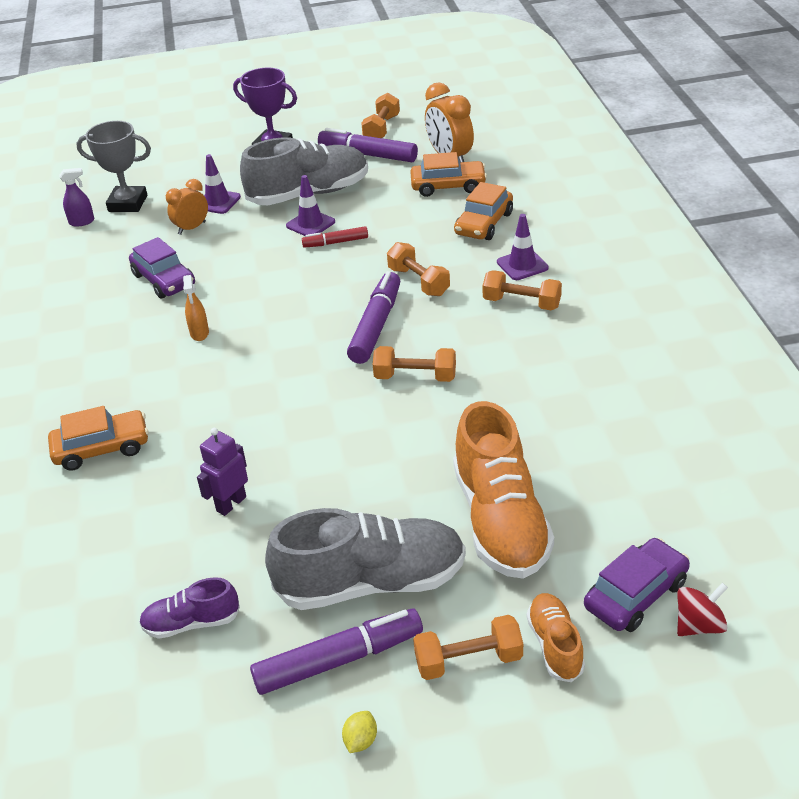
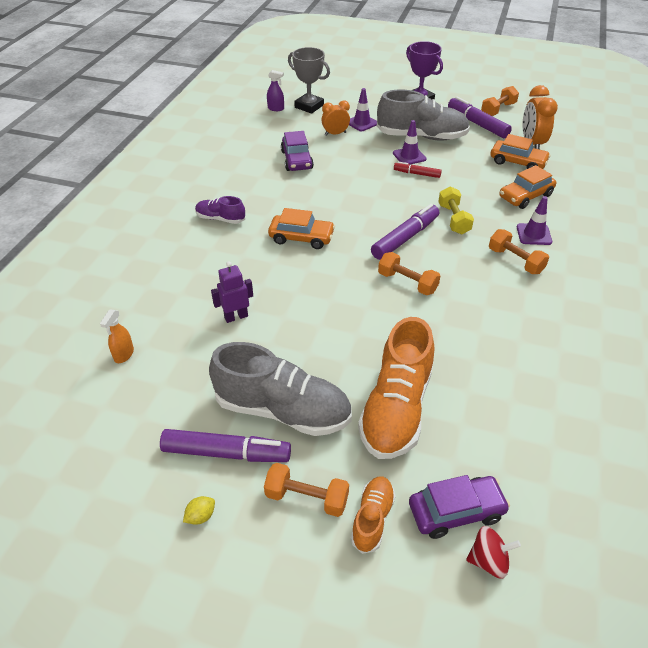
camera: 25 degrees right, 5 degrees up
(102, 448) = (190, 249): orange car -> orange car (301, 237)
(191, 623) = (160, 383): purple shoe -> purple shoe (220, 219)
(199, 333) = (294, 200): orange spray bottle -> orange spray bottle (124, 355)
(418, 282) = (453, 219): orange dumbbell -> yellow dumbbell

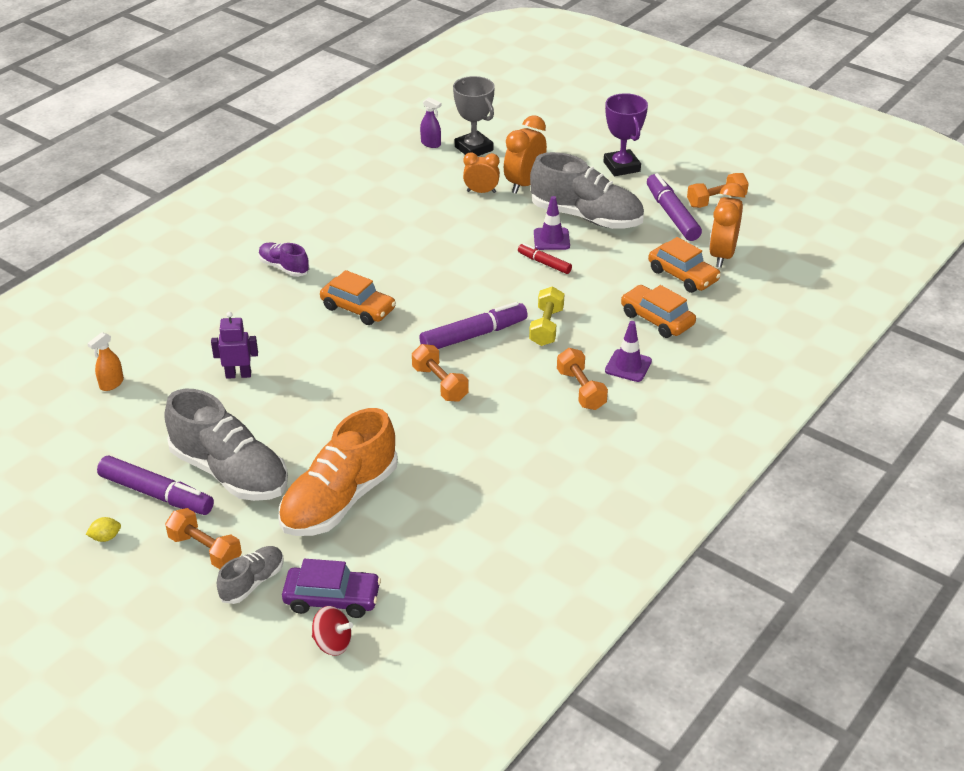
camera: 20 degrees right, 5 degrees down
(297, 160) = (413, 216): purple car -> none
(362, 123) = (524, 184): purple traffic cone -> orange clock
(372, 518) = (252, 582): orange shoe -> grey shoe
(525, 196) = (656, 319): orange car -> orange car turned 60 degrees clockwise

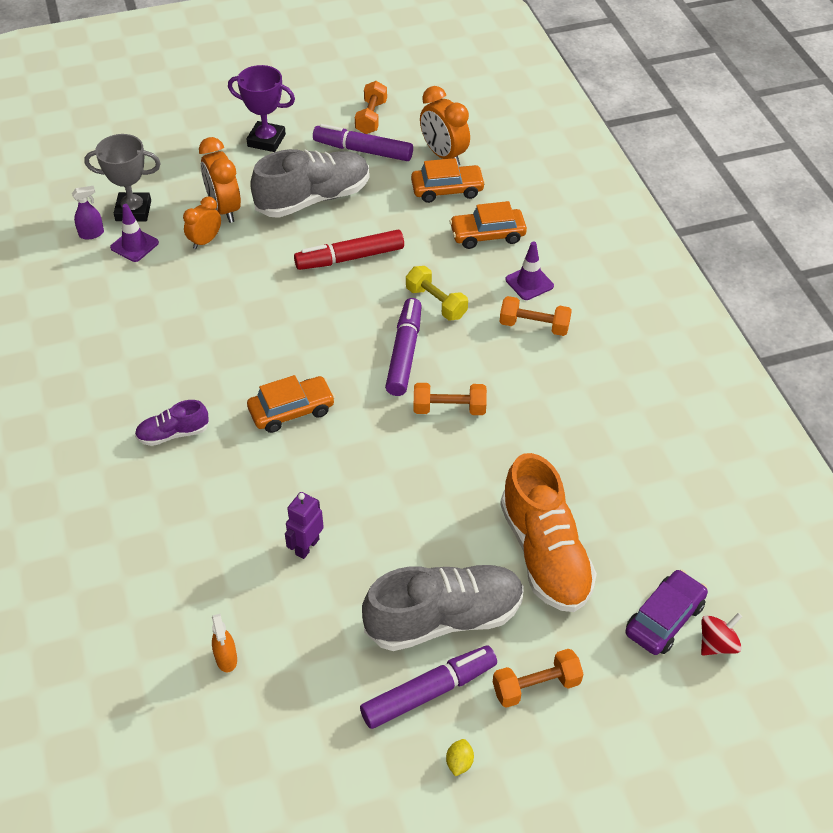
camera: 55 degrees left, 10 degrees up
(252, 582) = (604, 668): grey shoe -> none
(544, 263) = (350, 258): red marker -> red marker, size x1.76
(551, 239) = (321, 236): purple traffic cone -> purple traffic cone (134, 245)

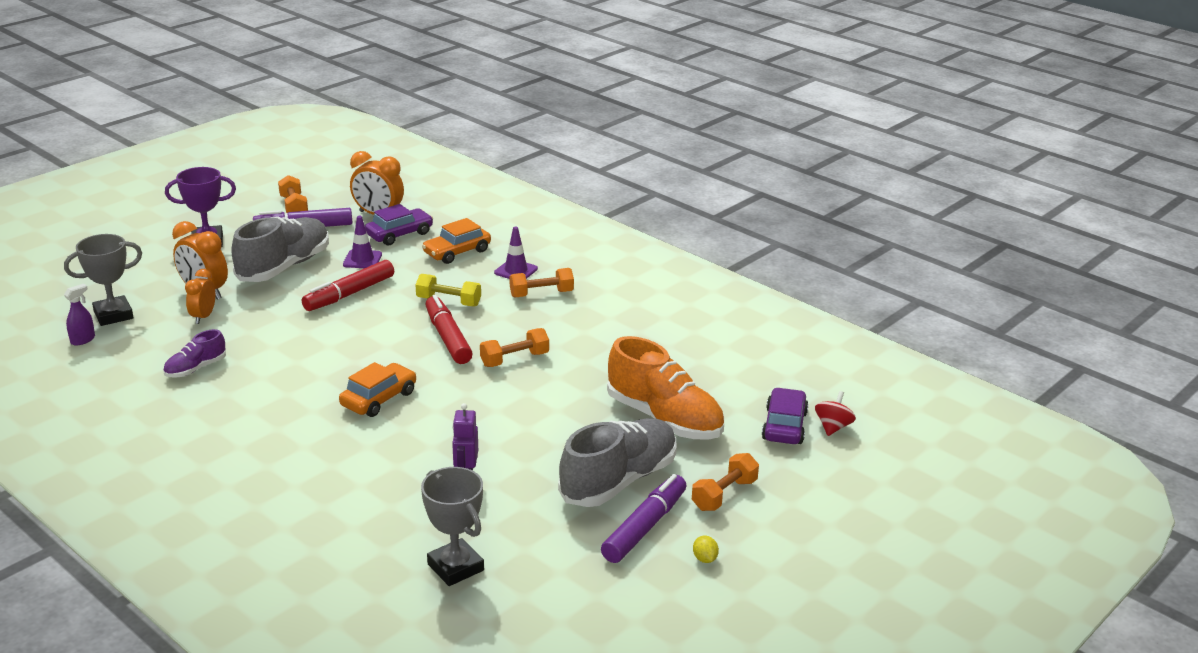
camera: 30 degrees left, 20 degrees down
(134, 245) = (134, 336): purple traffic cone -> purple traffic cone (362, 260)
(173, 434) = (280, 444): purple shoe -> purple shoe (195, 369)
(226, 659) = (455, 567): orange spray bottle -> grey trophy
(404, 353) = (448, 338): purple marker -> red marker
(447, 190) = (399, 234): orange car -> purple car

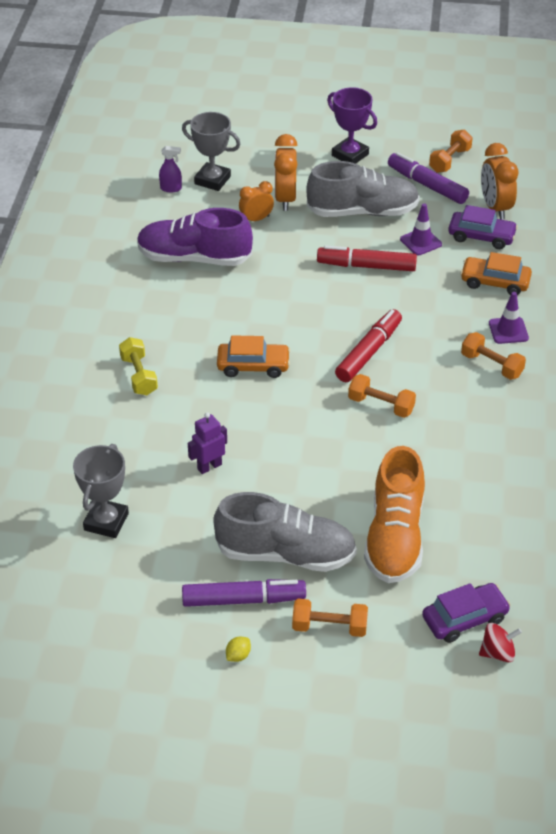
camera: 55 degrees right, 15 degrees up
(195, 369) = (194, 258): purple shoe -> purple shoe, size x1.99
(448, 301) = (418, 322): yellow dumbbell -> yellow dumbbell (139, 376)

